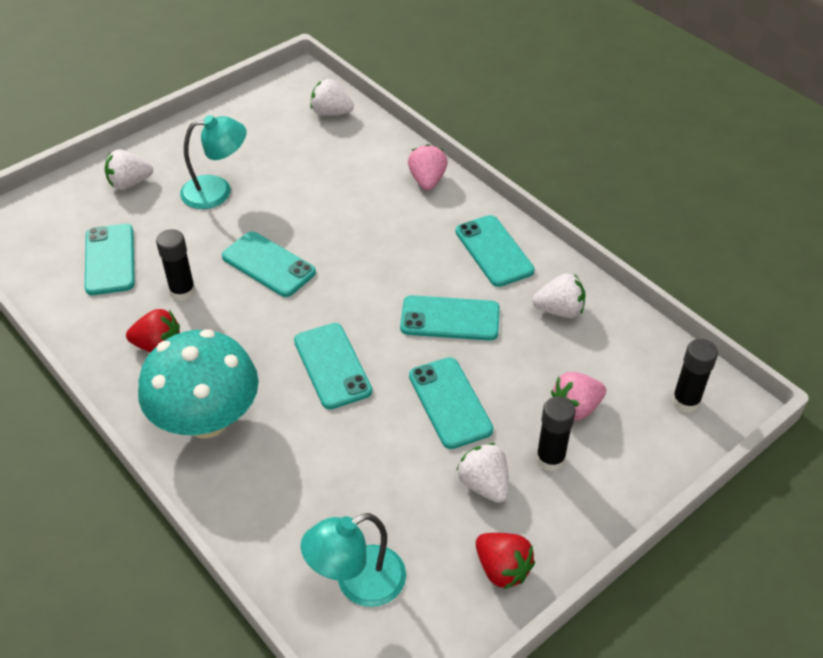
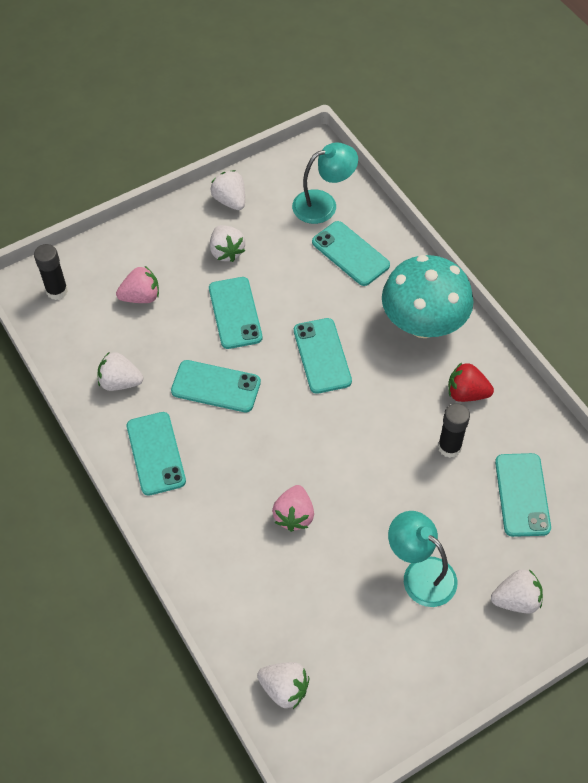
camera: 170 degrees left, 10 degrees up
(217, 191) = (420, 574): turquoise lamp -> turquoise lamp turned 45 degrees clockwise
(268, 264) = (369, 467): turquoise phone -> turquoise phone (350, 254)
(427, 180) = (196, 556): pink strawberry -> pink strawberry (294, 515)
(502, 569) = (230, 200): red strawberry -> white strawberry
(550, 459) = (174, 263): black glue stick -> none

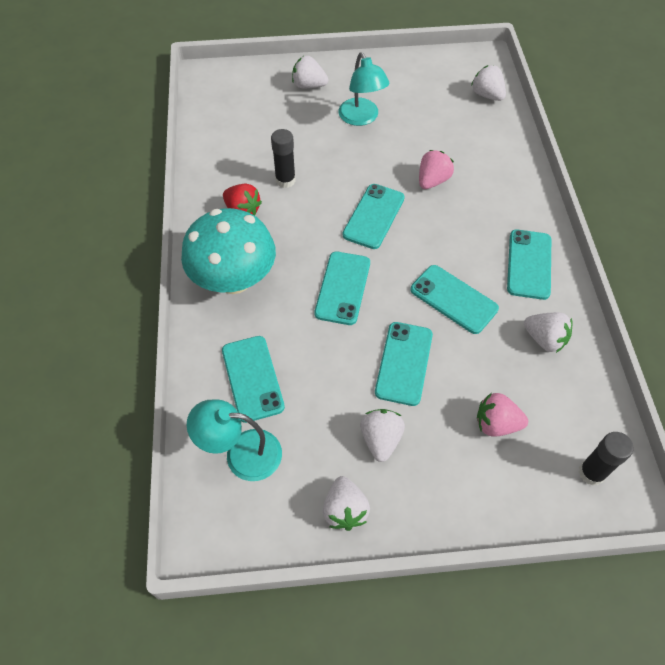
camera: 155 degrees left, 0 degrees up
(522, 495) = (257, 134): turquoise phone -> turquoise phone (373, 216)

